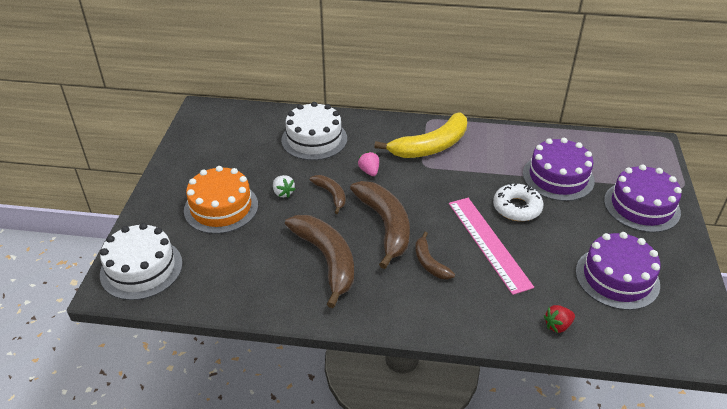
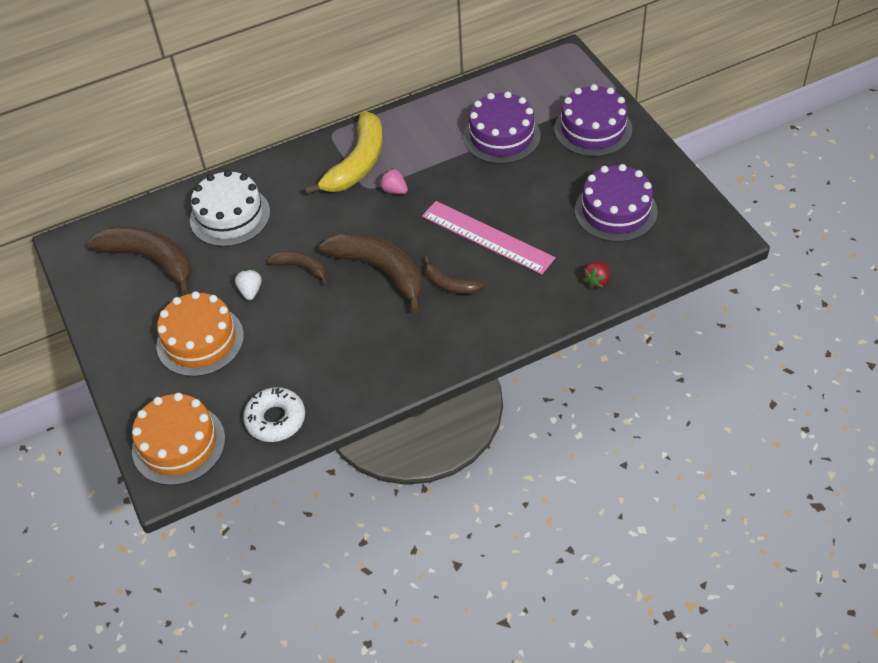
camera: 30 degrees left, 10 degrees up
(141, 268) = (178, 444): white cake -> orange cake
(283, 193) = (250, 291): white strawberry -> white strawberry turned 120 degrees counterclockwise
(327, 260) = (353, 334): brown banana -> brown banana (150, 260)
(369, 171) = (318, 222): pink strawberry -> pink strawberry (394, 190)
(517, 208) = (487, 188): white donut -> white donut (275, 419)

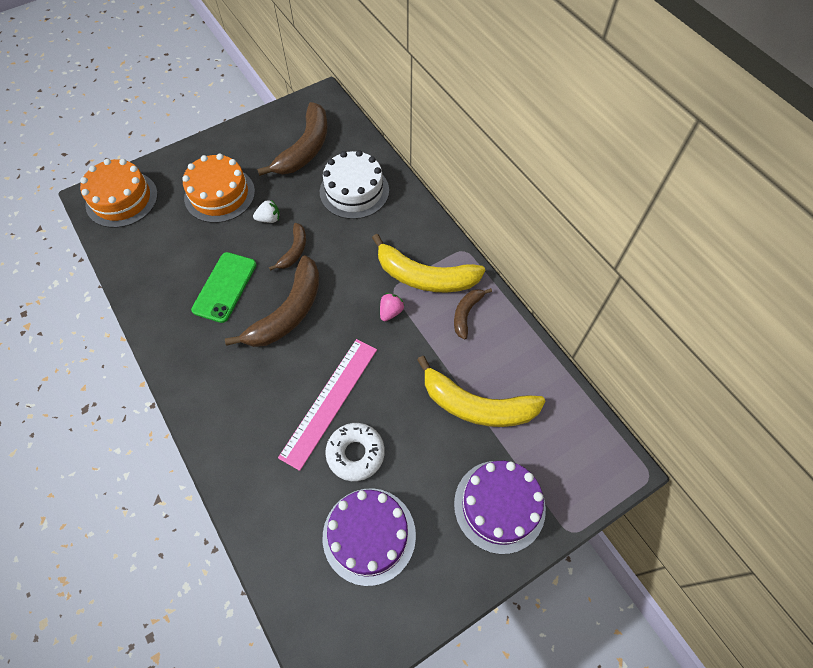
camera: 80 degrees right, 10 degrees up
(275, 419) = (134, 256): white donut -> white donut (355, 453)
(338, 327) = (225, 287): none -> green phone
(449, 284) = (269, 372): brown banana -> brown banana (466, 314)
(501, 136) = (476, 405): purple cake -> yellow banana
(596, 281) = (266, 516): red strawberry -> none

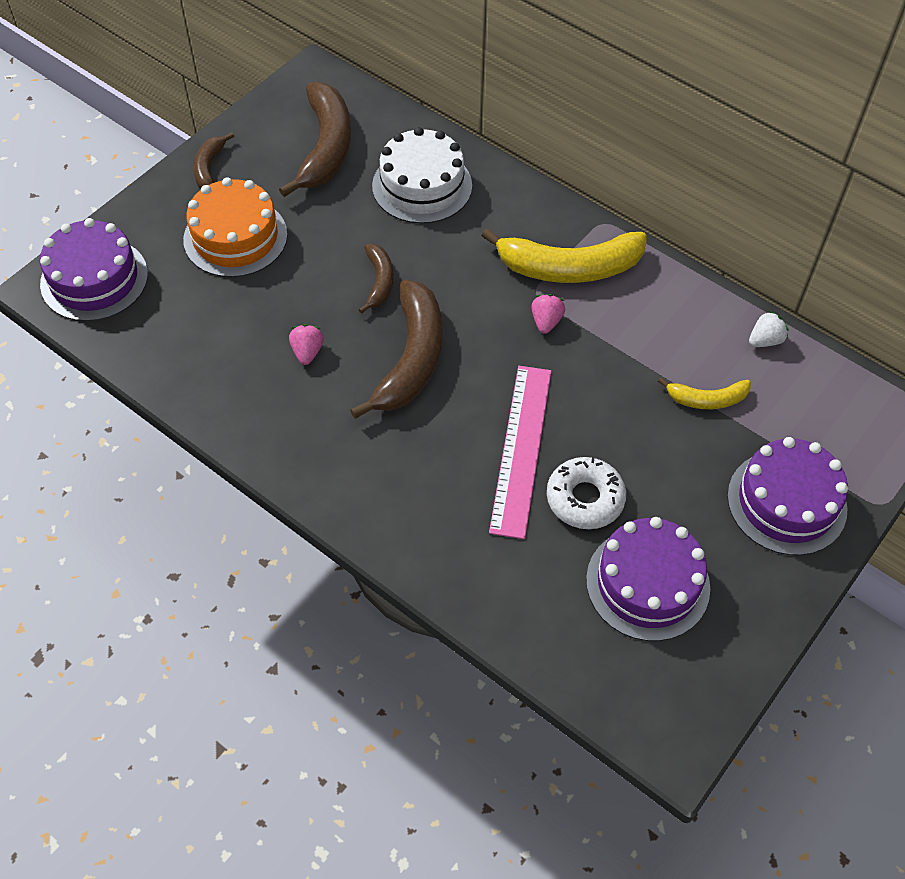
camera: 20 degrees left, 5 degrees down
(122, 199) = (94, 279): orange cake -> purple cake
(225, 287) = (307, 352): green phone -> pink strawberry
(269, 219) = (323, 250): white strawberry -> white strawberry (765, 340)
(466, 314) = (643, 297): brown banana -> brown banana (209, 168)
(476, 405) = (707, 399): yellow banana -> yellow banana, size x0.52

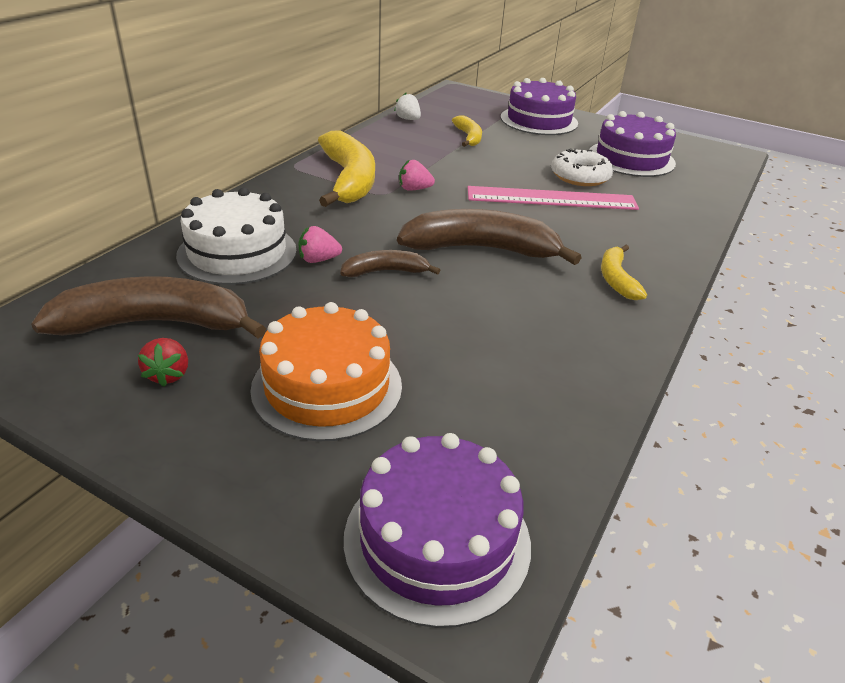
camera: 100 degrees left, 20 degrees down
(209, 168) = (179, 433): brown banana -> none
(267, 159) = (168, 374): none -> red strawberry
(307, 352) = (498, 310): pink strawberry -> pink strawberry (318, 260)
(342, 458) = (616, 279): none -> yellow banana

